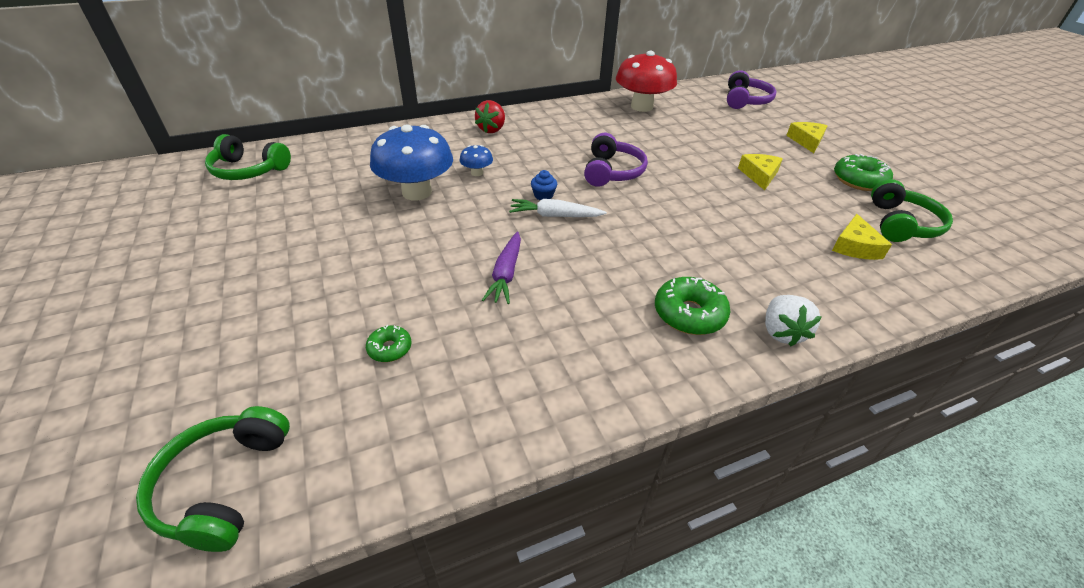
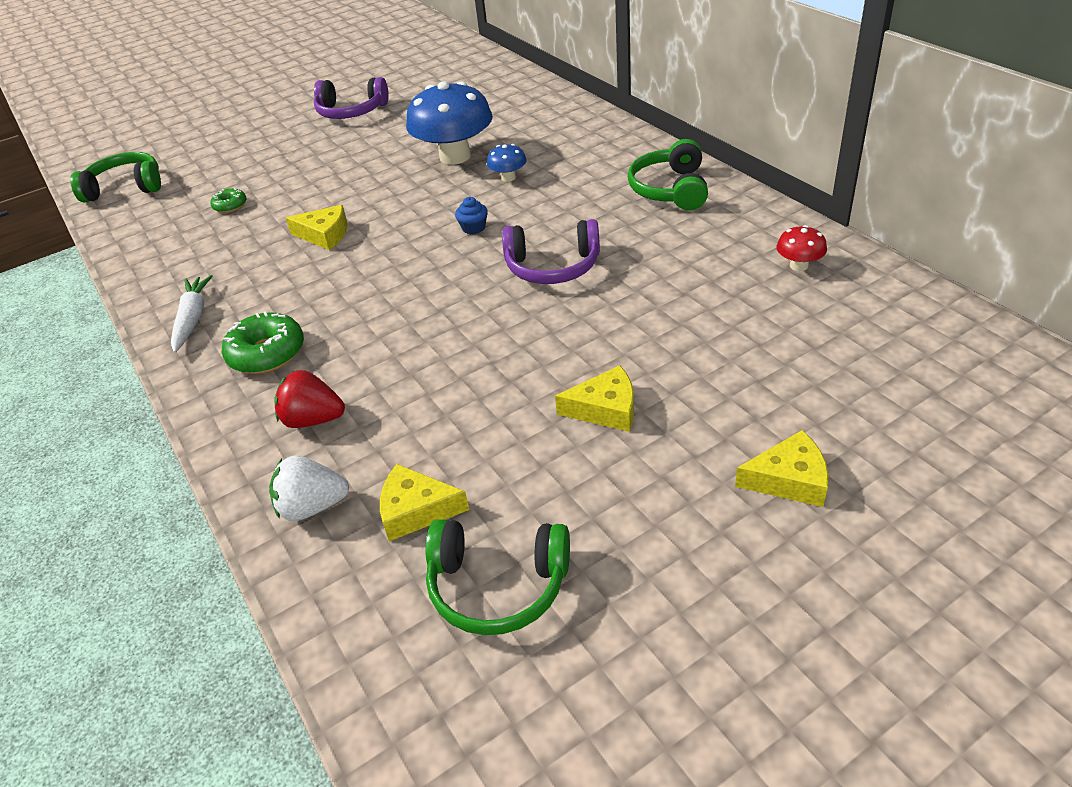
camera: 85 degrees right, 0 degrees up
(249, 170) = (466, 74): green headphones -> green headphones (670, 189)
(492, 129) = (624, 161): red strawberry -> red strawberry (313, 419)
(506, 274) = (324, 235): purple carrot -> yellow cheese
(555, 216) = (432, 243): white carrot -> white carrot (192, 319)
(641, 107) = (799, 265): red mushroom -> red mushroom, size x0.45
(745, 100) = (946, 390): purple headphones -> purple headphones (351, 111)
(781, 332) = (236, 423): white strawberry -> white strawberry (312, 506)
(859, 180) = (644, 546): green donut -> none

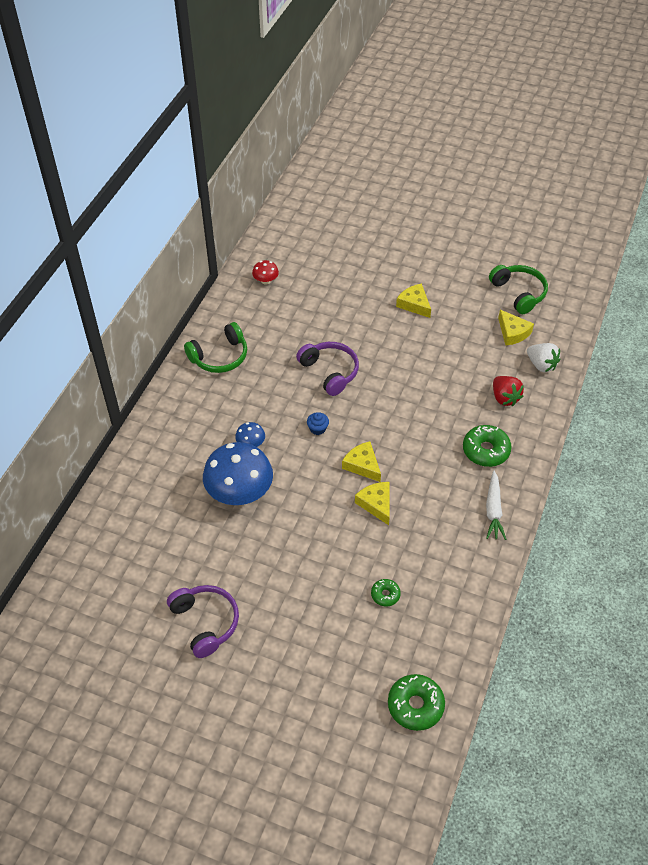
camera: 130 degrees left, 10 degrees up
(125, 187) = (415, 705): green headphones -> green donut
(192, 319) = (493, 510): white carrot -> white carrot turned 45 degrees counterclockwise
(789, 479) = (407, 242): yellow cheese -> yellow cheese (362, 465)

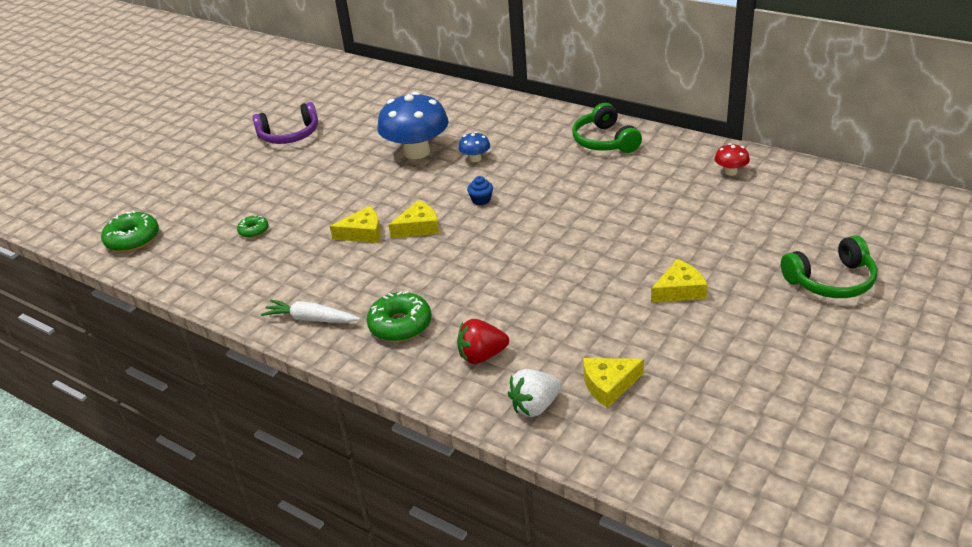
camera: 105 degrees right, 15 degrees down
(330, 372) = (565, 212): purple headphones -> none
(519, 293) = (699, 407): green headphones -> green headphones (831, 281)

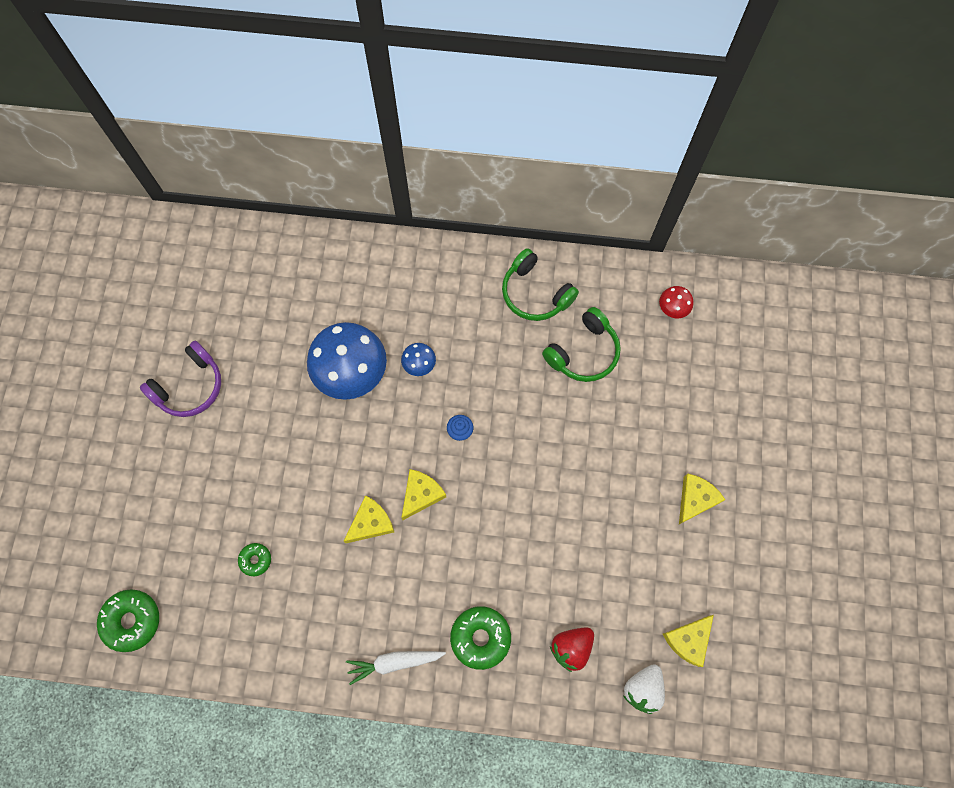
camera: 30 degrees left, 35 degrees up
(831, 281) = (809, 441): green headphones -> green headphones (583, 352)

